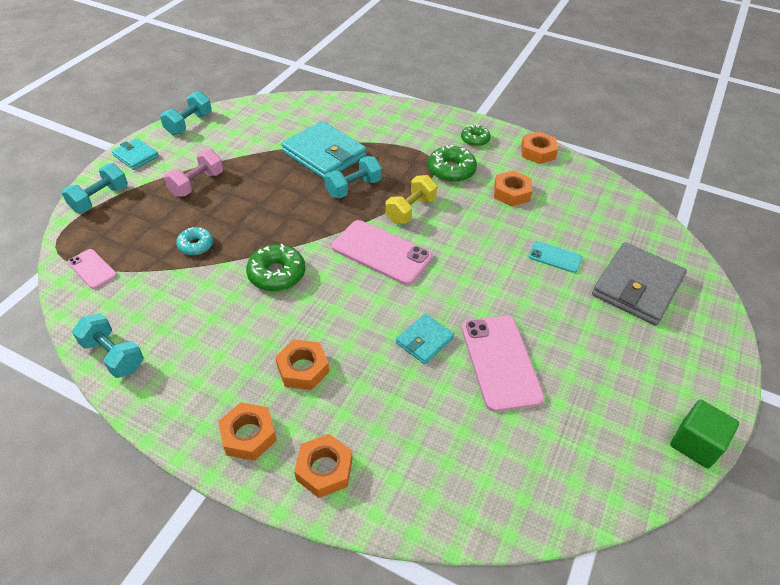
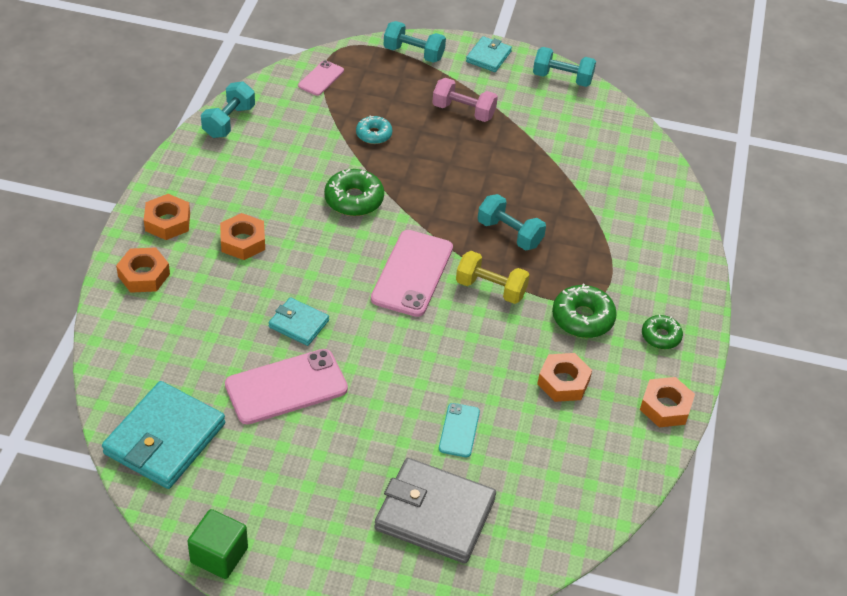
camera: 75 degrees right, 0 degrees up
(324, 154) = (560, 198): turquoise wallet -> turquoise wallet (165, 439)

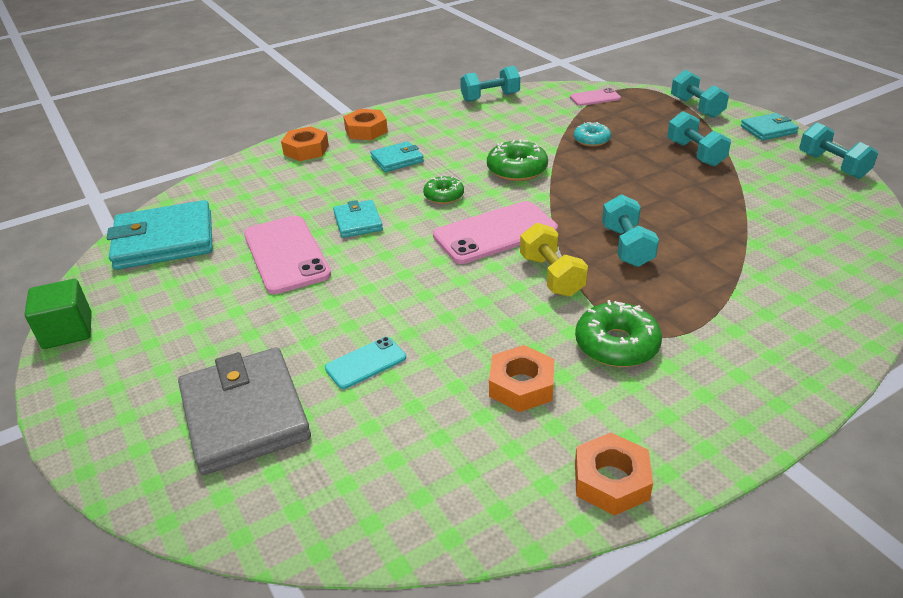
camera: 50 degrees right, 10 degrees down
(243, 241) = (397, 159): orange nut -> turquoise wallet
(286, 387) = (286, 254): pink phone -> pink phone turned 45 degrees clockwise
(463, 111) = (695, 153): pink dumbbell -> turquoise dumbbell
(661, 336) = (692, 409): green donut -> green donut (444, 196)

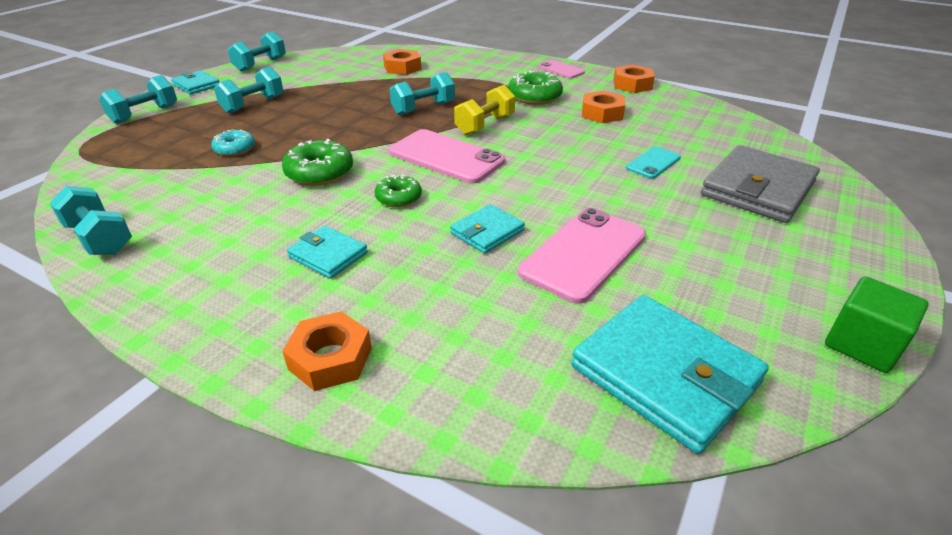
camera: 120 degrees left, 0 degrees up
(365, 363) = (653, 163): turquoise phone -> turquoise phone turned 75 degrees counterclockwise
(366, 130) = (238, 319): orange nut -> orange nut (402, 68)
(595, 98) = (110, 166): pink phone -> pink phone (561, 70)

